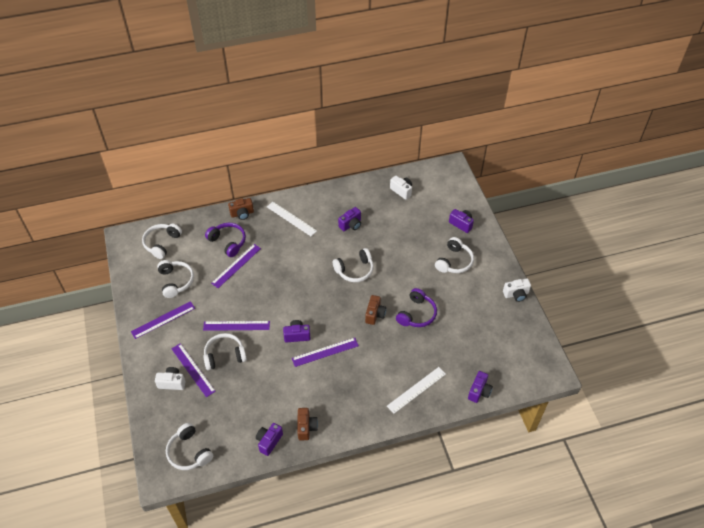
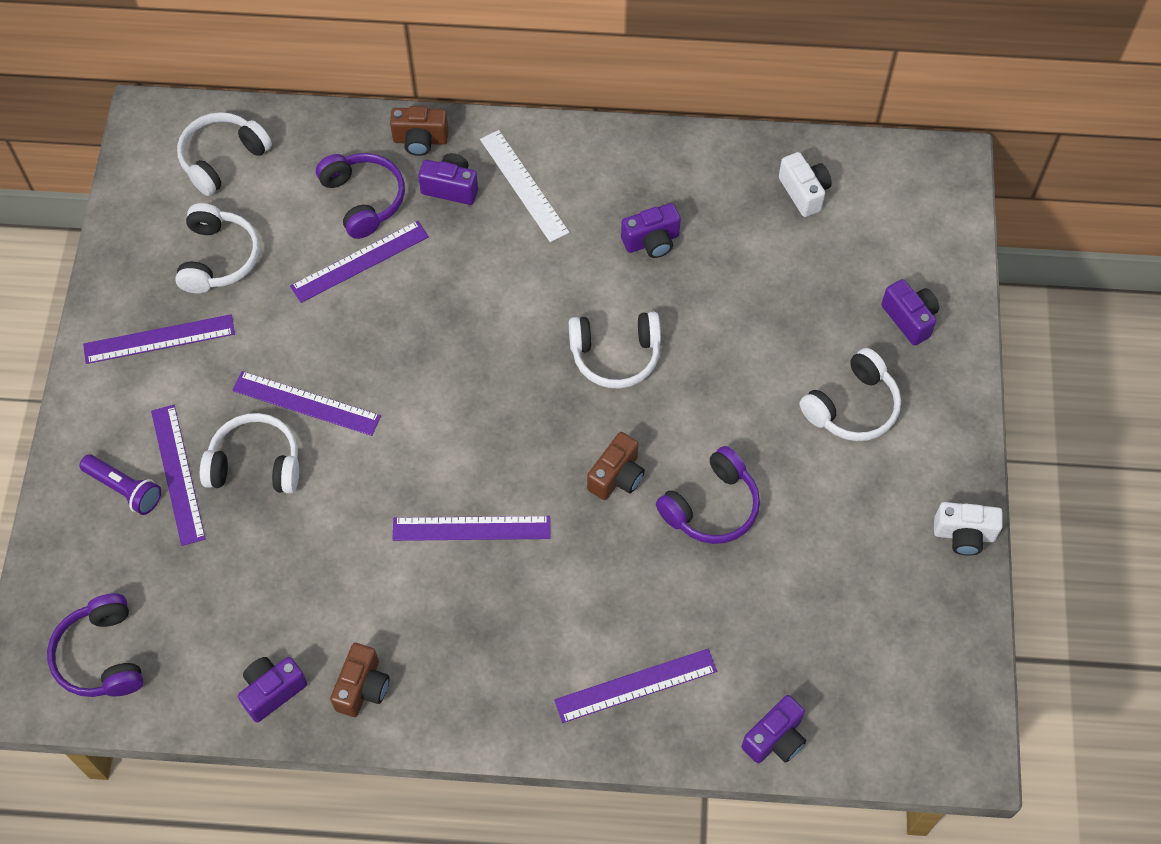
camera: 20 degrees right, 10 degrees up
(172, 383) = (124, 489): white camera -> purple flashlight
(189, 452) = (102, 656): white headphones -> purple headphones
(297, 335) = (426, 469): purple camera -> purple camera (451, 188)
(416, 390) = (636, 685): white ruler -> purple ruler

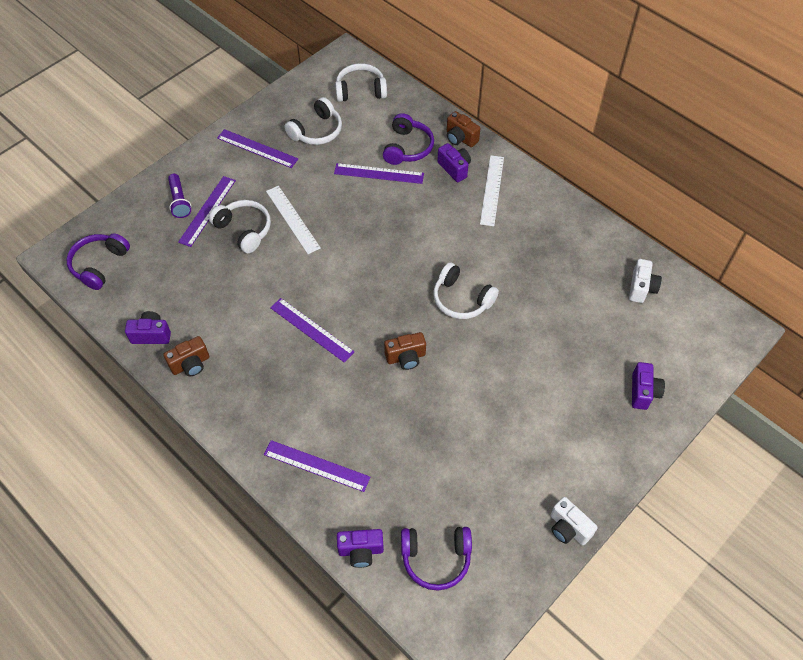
camera: 40 degrees right, 5 degrees down
(306, 403) = (292, 219): purple ruler -> white ruler
(652, 241) = (533, 258): purple camera -> none
(711, 506) = (440, 408): purple headphones -> purple headphones (436, 558)
(852, 407) = (566, 414): white headphones -> none

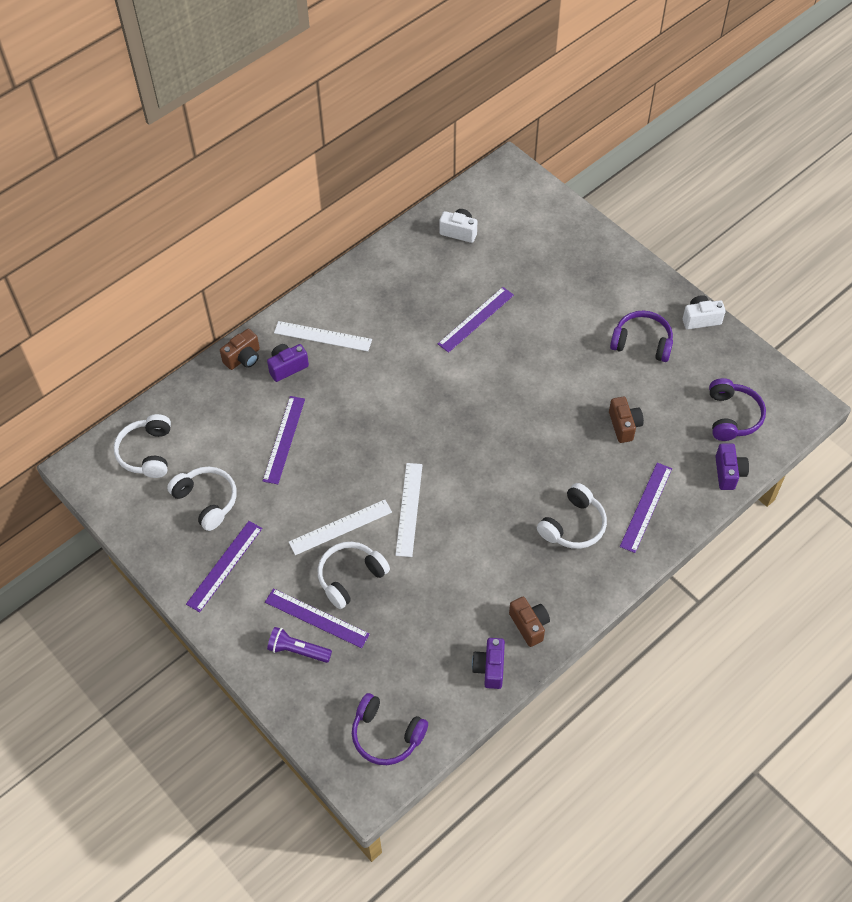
camera: 85 degrees left, 0 degrees up
(179, 201) = (298, 650): purple flashlight -> purple flashlight turned 150 degrees counterclockwise
(311, 266) = (409, 509): none -> white ruler
(311, 329) = (491, 509): purple ruler -> purple ruler (476, 319)
(406, 357) = (528, 427): brown camera -> brown camera (624, 425)
(407, 147) = (249, 409): purple headphones -> purple headphones (642, 342)
(461, 299) = (462, 375): white headphones -> white headphones (573, 525)
(568, 528) = (700, 319): white camera -> white camera turned 150 degrees counterclockwise
(643, 392) = (571, 248): purple camera -> none

